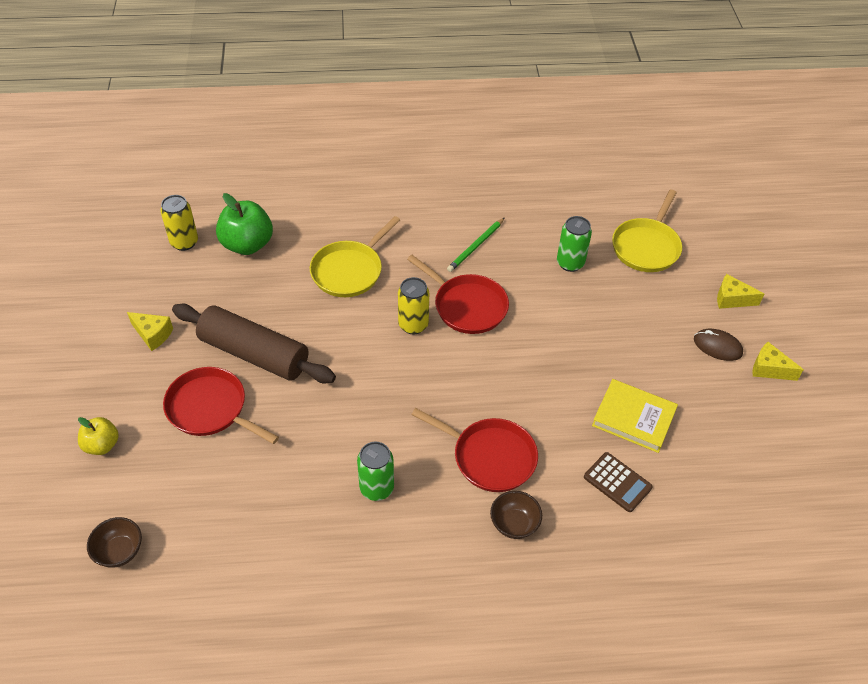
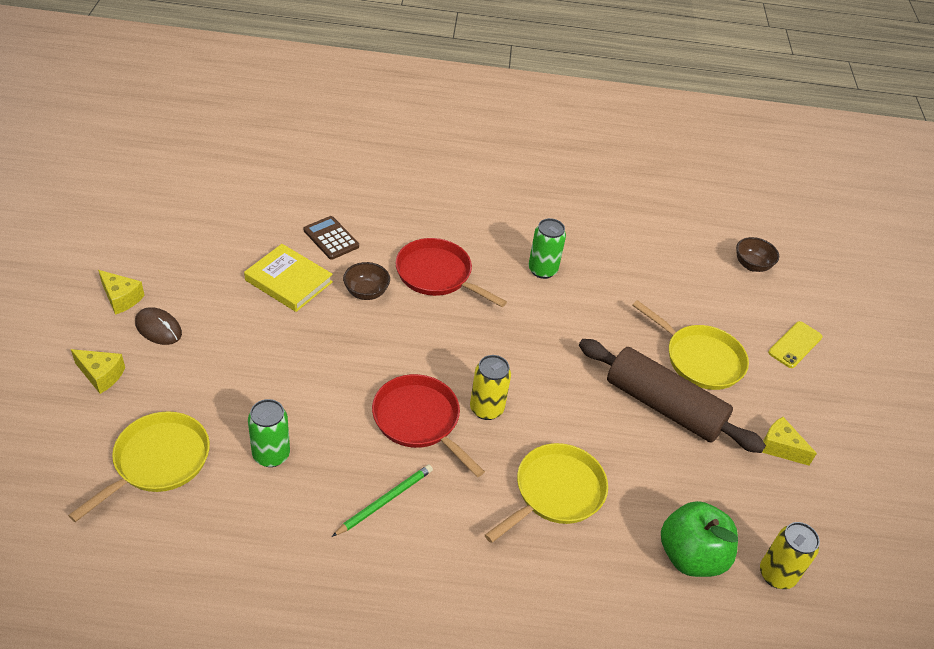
camera: 175 degrees left, 5 degrees down
(102, 445) = (795, 345): yellow apple -> yellow phone
(210, 408) = (700, 359): red pan -> yellow pan
(514, 524) = (431, 227): brown bowl -> brown bowl (366, 292)

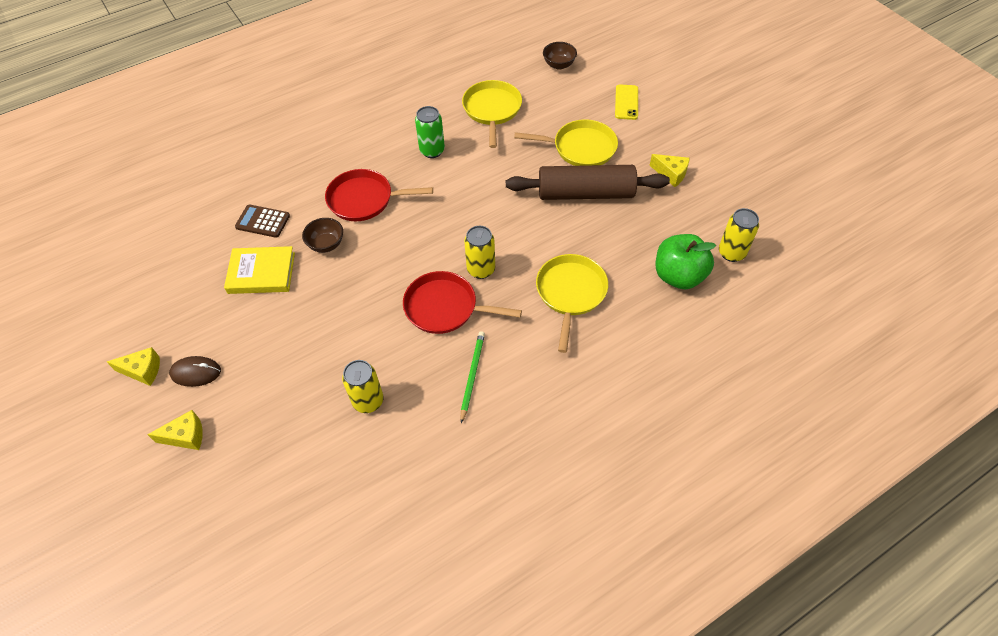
camera: 30 degrees left, 10 degrees up
(158, 461) = (292, 464): yellow pan -> yellow pan (492, 110)
(271, 455) = (368, 401): green can -> yellow can
(780, 447) = (671, 174): yellow cheese -> yellow cheese turned 150 degrees counterclockwise

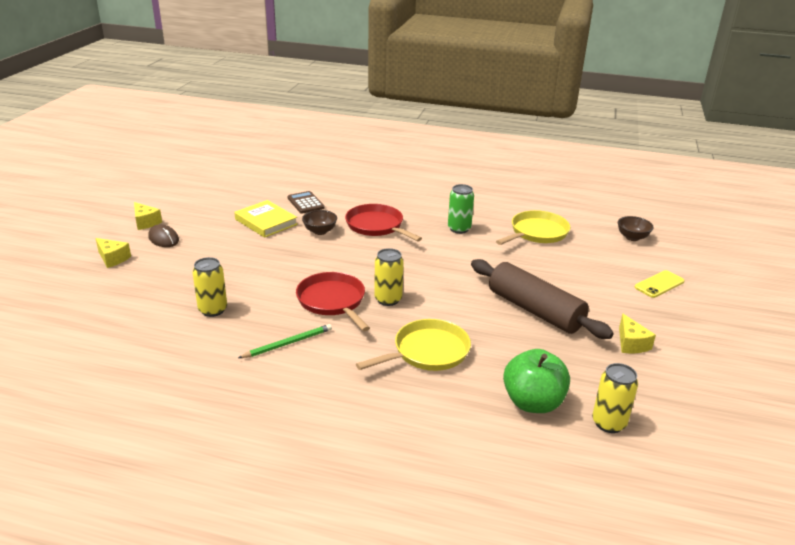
camera: 45 degrees right, 25 degrees down
(581, 148) = (574, 286): yellow pan -> none

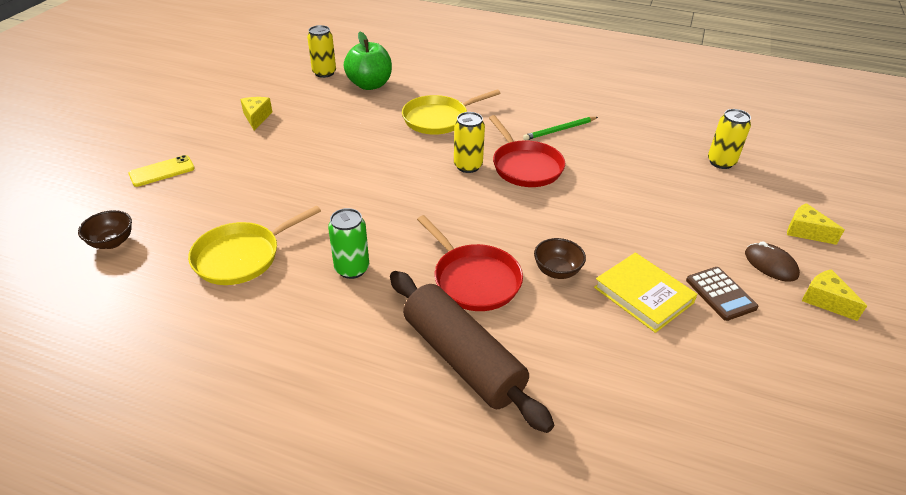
camera: 175 degrees left, 10 degrees up
(213, 310) = (643, 162): yellow can -> yellow can (721, 162)
(305, 203) = (594, 343): brown calculator -> brown calculator (720, 294)
(534, 310) = (322, 149): brown rolling pin -> brown rolling pin (462, 358)

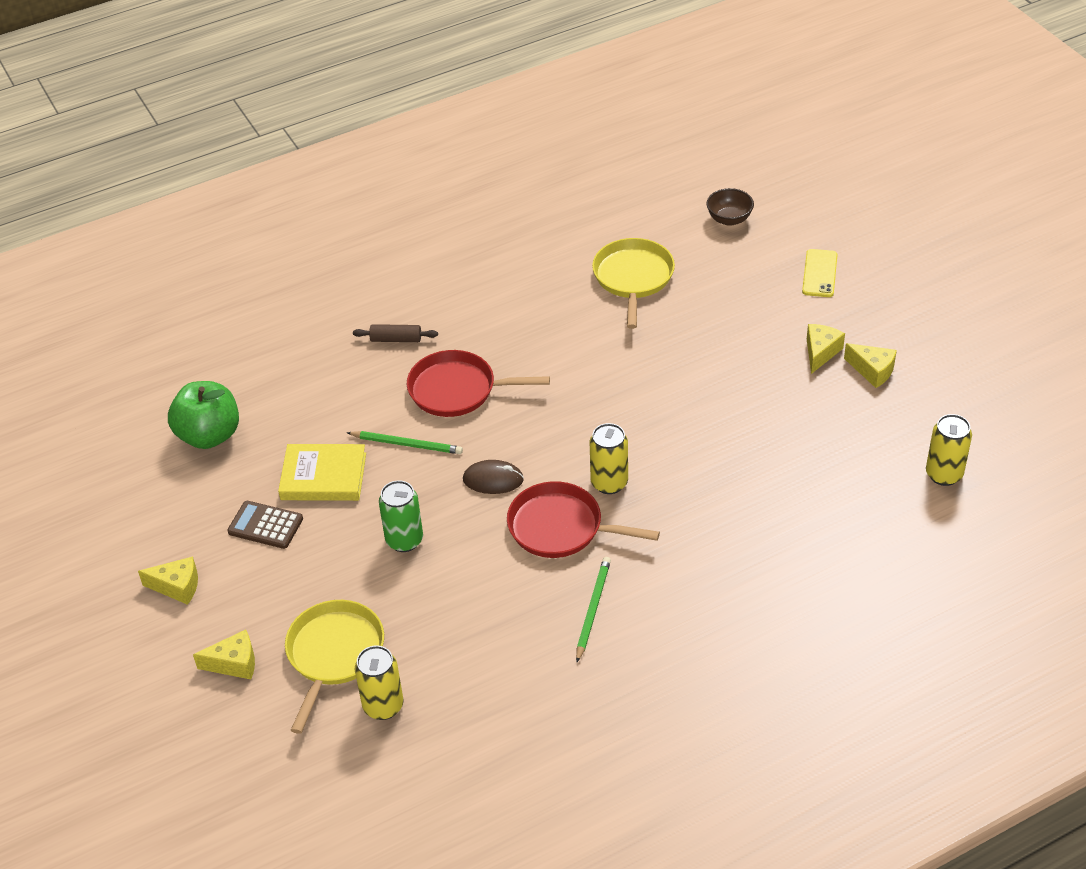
camera: 135 degrees right, 5 degrees up
(256, 140) = (820, 352): none -> yellow cheese
(352, 269) = (549, 330): green can -> green can (404, 540)
(370, 85) = (870, 500): green apple -> green apple (209, 435)
(438, 119) = (725, 516): yellow pan -> yellow pan (334, 654)
(462, 358) = (396, 339): brown rolling pin -> brown rolling pin, size x0.41
(557, 271) = (407, 444): brown bowl -> green pencil
(770, 264) = (244, 592): brown mouse -> brown mouse (493, 480)

